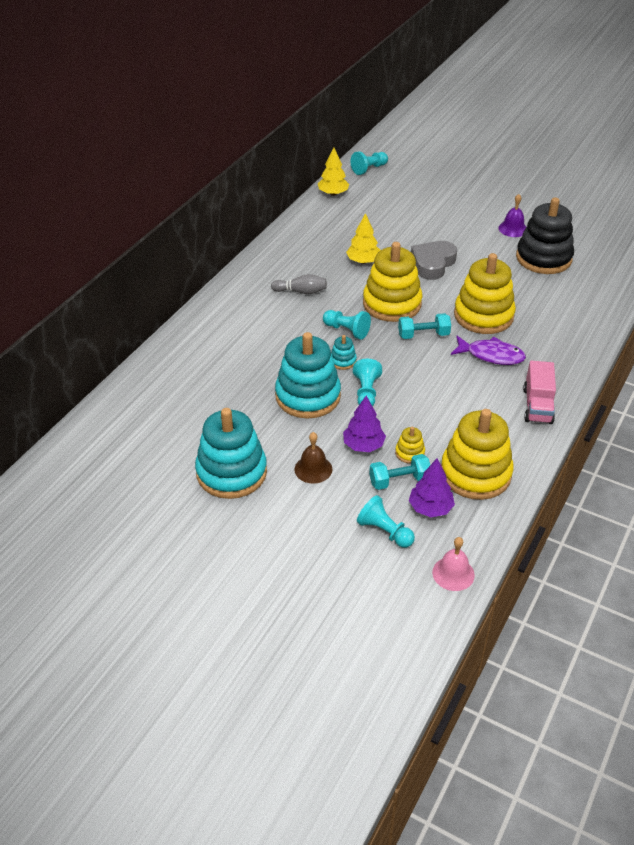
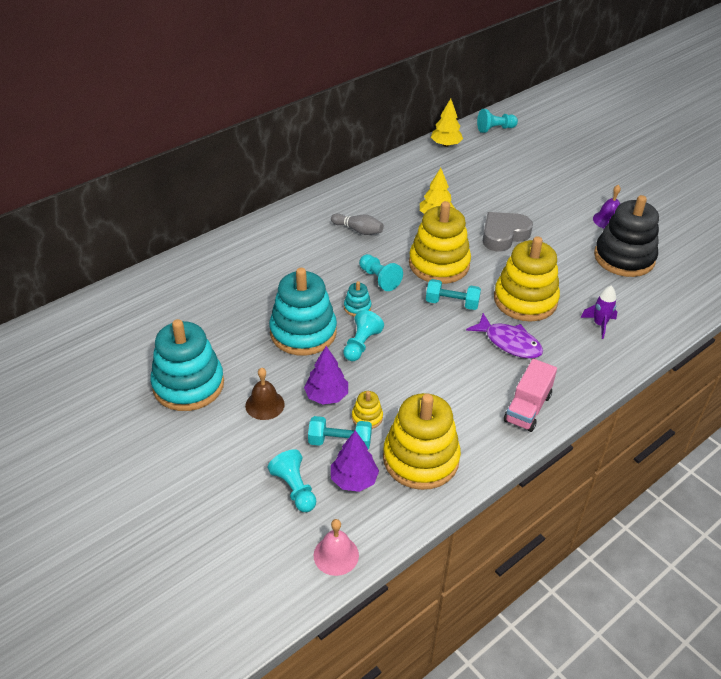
camera: 20 degrees right, 0 degrees up
(555, 320) = (599, 324): none -> purple rocket

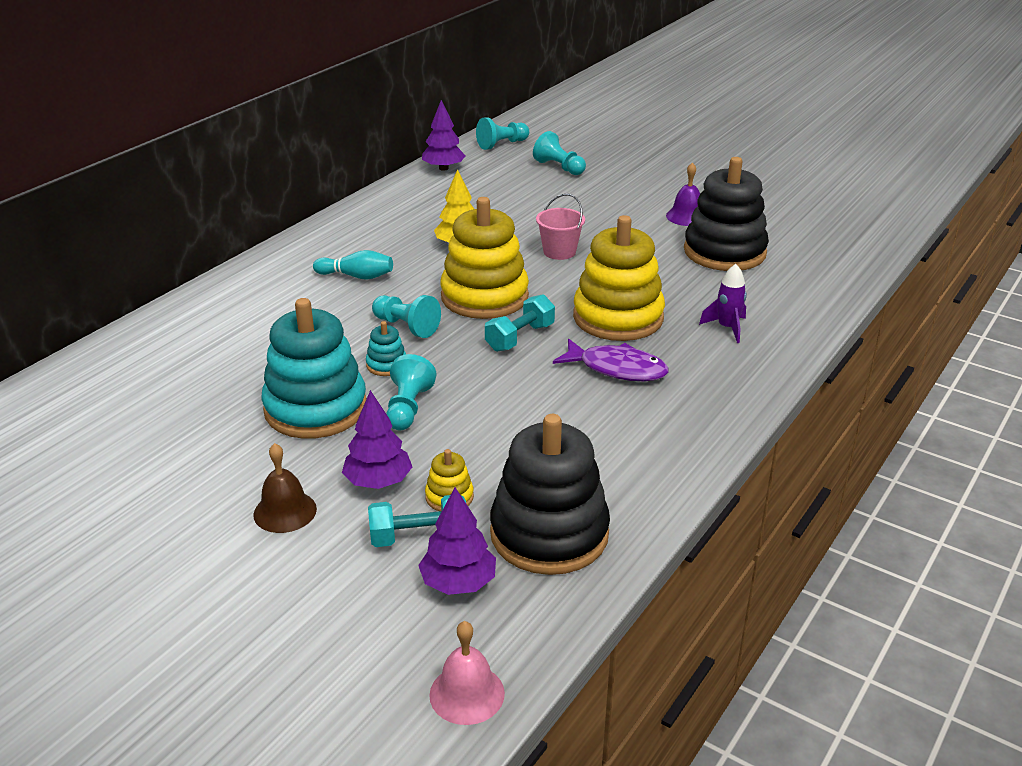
camera: 15 degrees left, 10 degrees down
(188, 385) = (152, 509): turquoise stacking toy -> none
(294, 489) = (369, 615): turquoise pawn -> turquoise pawn (559, 167)
(358, 230) = (357, 276): grey bowling pin -> turquoise bowling pin
(420, 459) = (549, 534): yellow stacking toy -> black stacking toy
(446, 144) = (443, 168): yellow tree -> purple tree
(452, 303) = (520, 337): turquoise dumbbell -> turquoise dumbbell turned 45 degrees counterclockwise
(504, 235) = (559, 252): grey heart -> pink bucket
(527, 408) = (675, 440): pink truck -> none

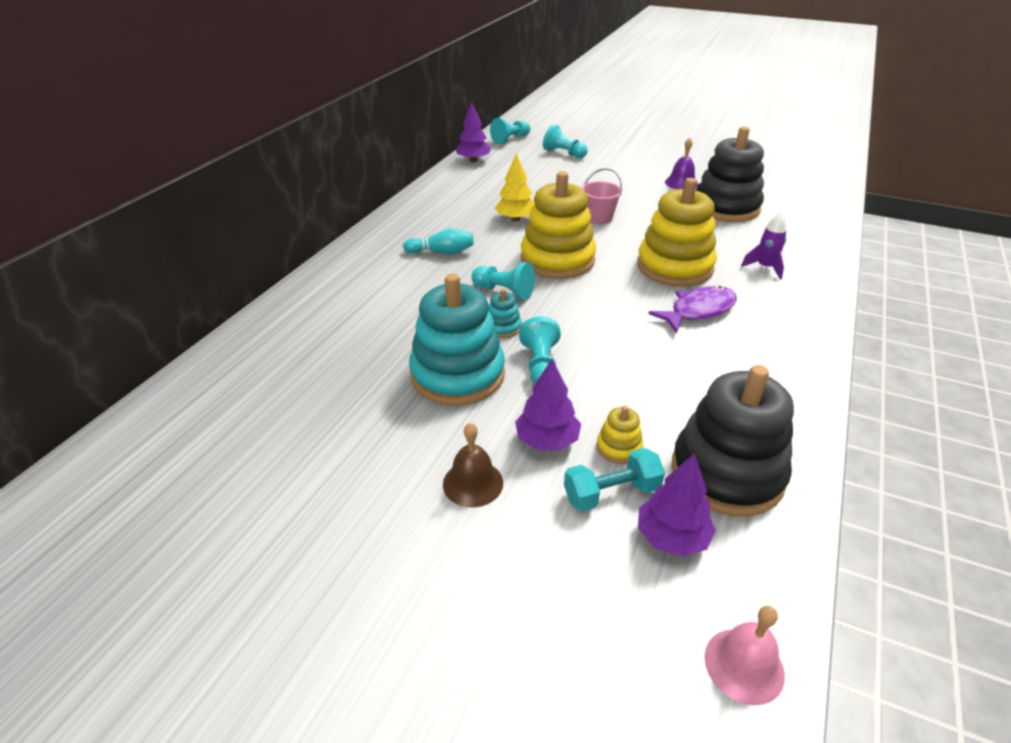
camera: 10 degrees left, 5 degrees up
(520, 337) = (604, 292): turquoise dumbbell -> none
(617, 369) = (698, 310): purple fish -> purple fish turned 45 degrees counterclockwise

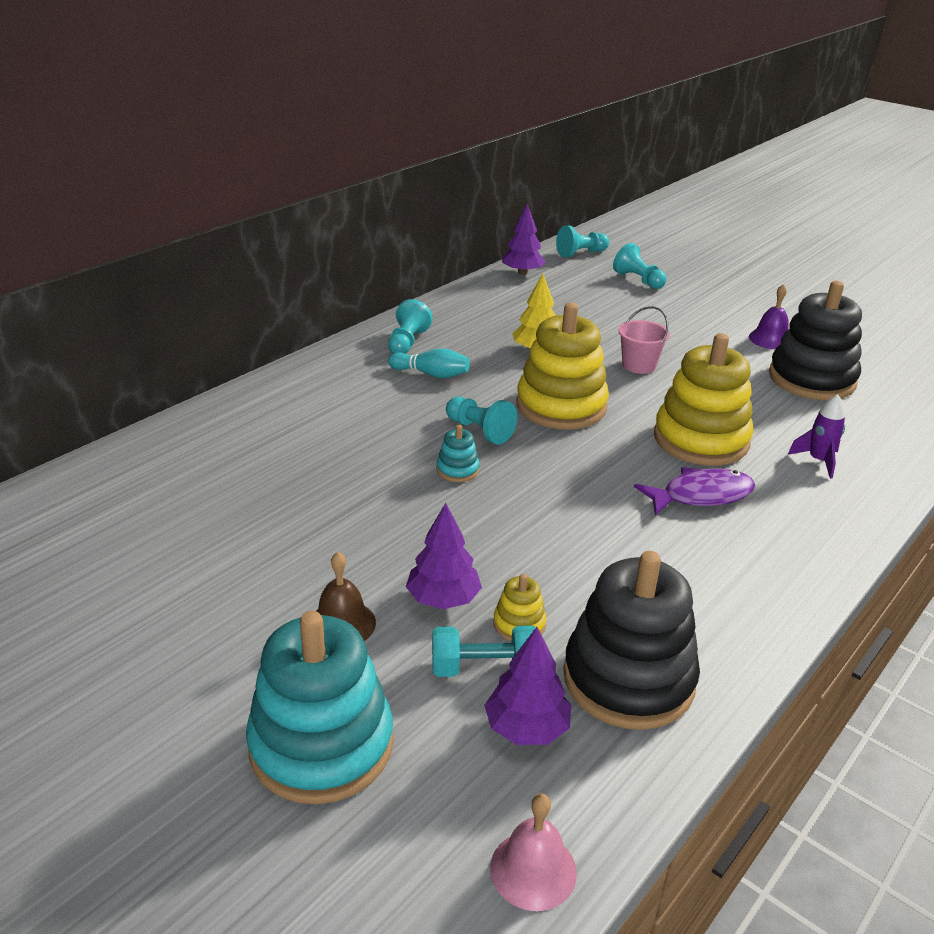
camera: 15 degrees right, 5 degrees down
(458, 375) = (381, 511): turquoise stacking toy -> turquoise stacking toy (321, 745)
(540, 365) = (478, 519): turquoise pawn -> turquoise pawn (407, 342)

